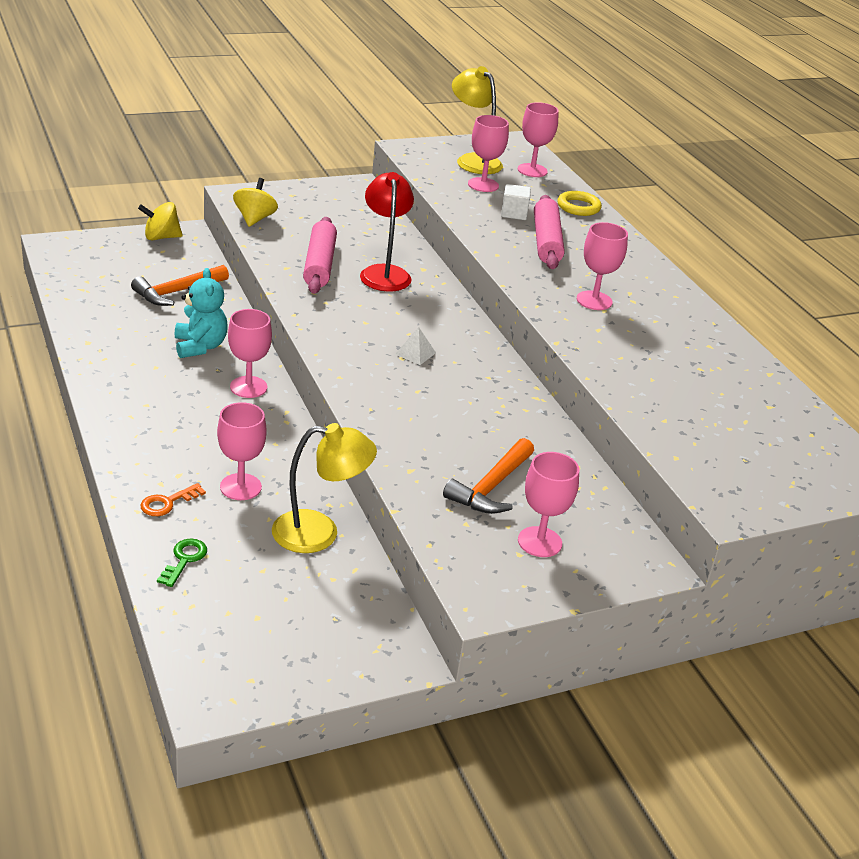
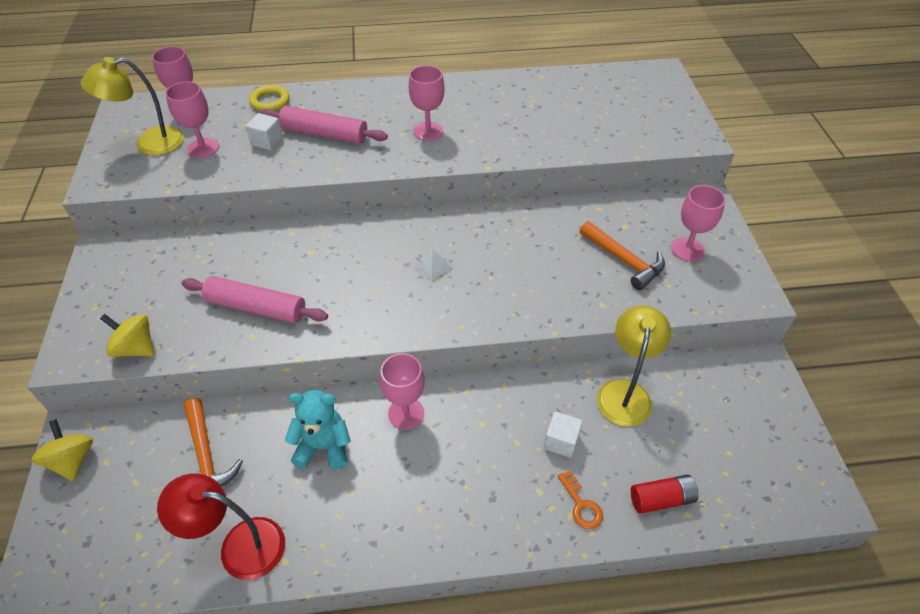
camera: 70 degrees left, 15 degrees up
(161, 237) = (72, 460): yellow spinning top -> yellow spinning top turned 150 degrees clockwise
(184, 560) = (661, 499): green key -> red battery
(240, 487) = (561, 441): pink goblet -> white cube
(384, 273) = (289, 261): red lamp -> red lamp (239, 545)

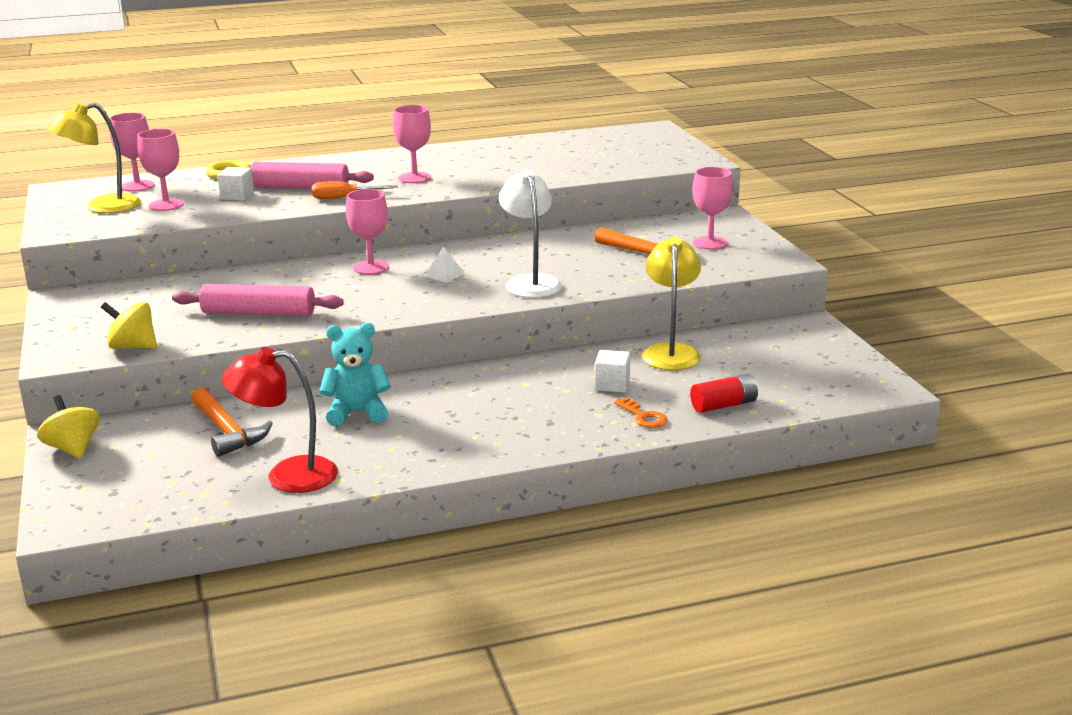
camera: 10 degrees left, 25 degrees down
(358, 158) = (344, 198): none -> orange screwdriver
(406, 413) = (441, 386): pink goblet -> pink goblet (370, 267)
(508, 293) = (530, 282): none -> white lamp

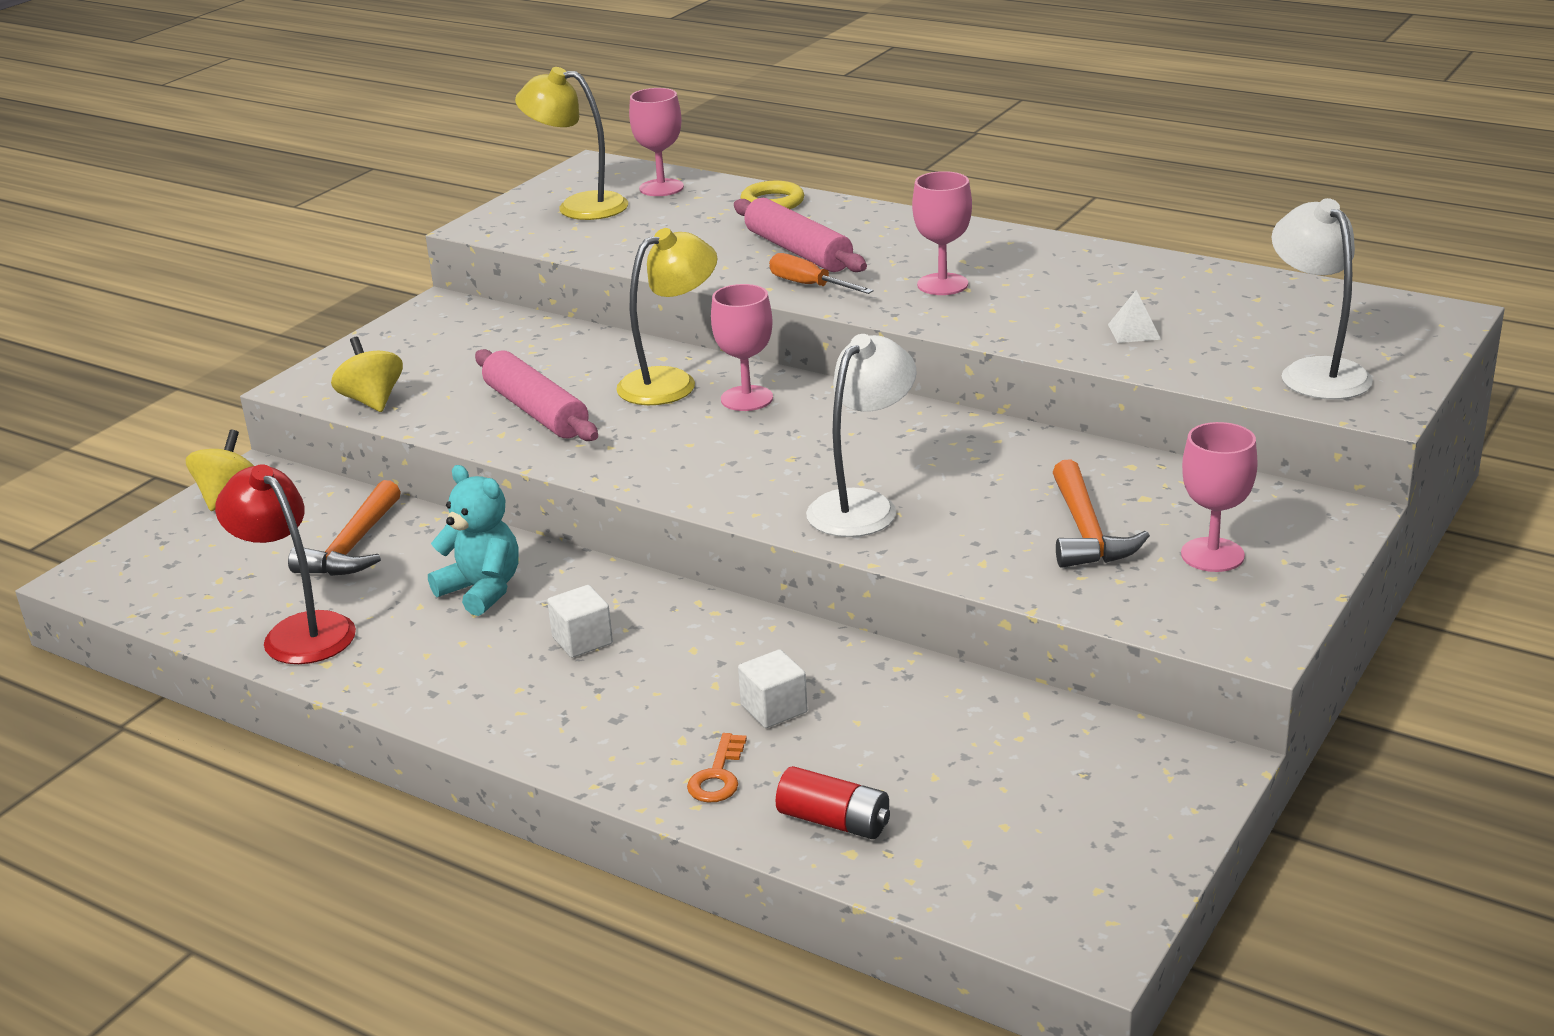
camera: 50 degrees right, 5 degrees up
(166, 205) = (633, 226): pink goblet -> none
(237, 196) = (716, 239): white cube -> white cube (582, 640)
(444, 274) = (797, 446): white pyramid -> white pyramid (1134, 331)
(654, 158) = (1316, 372): none -> white lamp
(671, 352) = (933, 702): yellow lamp -> yellow lamp (671, 382)

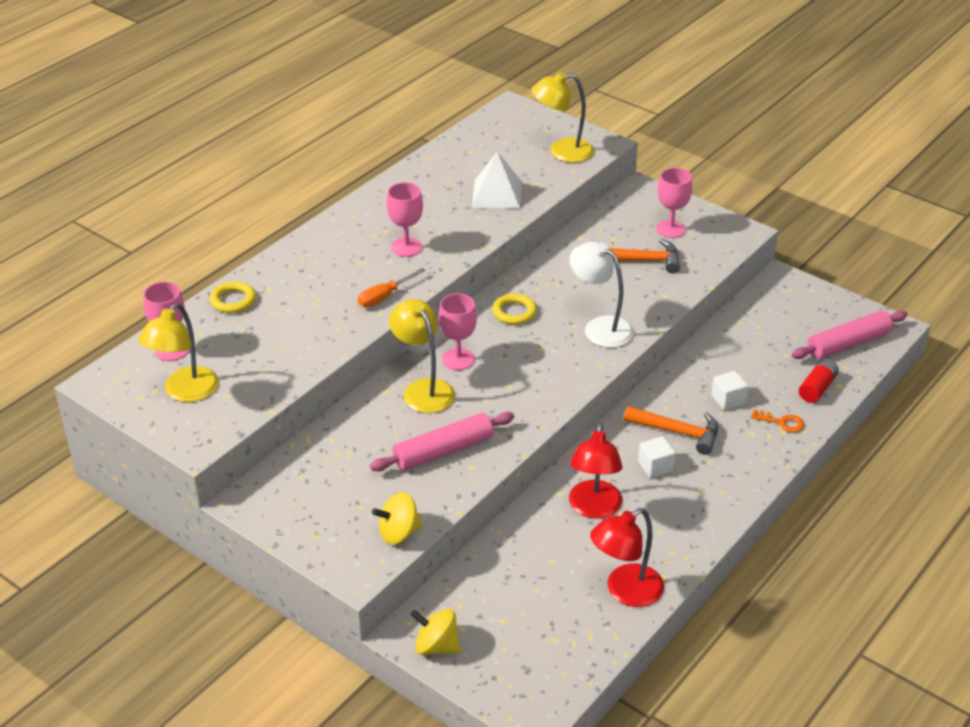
camera: 85 degrees left, 10 degrees up
(353, 547) = (527, 571): orange hammer -> orange hammer (678, 432)
(482, 590) = (594, 508): turquoise teddy bear -> red lamp
(798, 251) = (326, 296): pink rolling pin -> pink rolling pin (848, 343)
(880, 429) = (514, 312): none -> yellow ring
(1134, 331) = (497, 194): white pyramid -> white pyramid, size x2.00
(1316, 372) = (562, 152): white lamp -> yellow lamp

